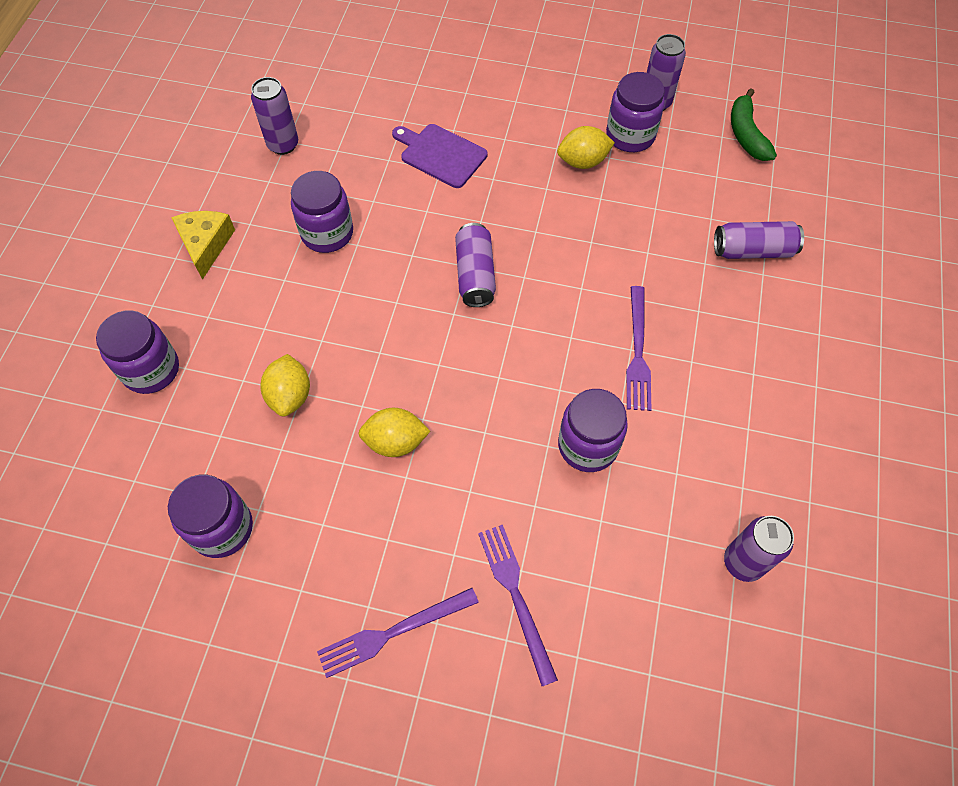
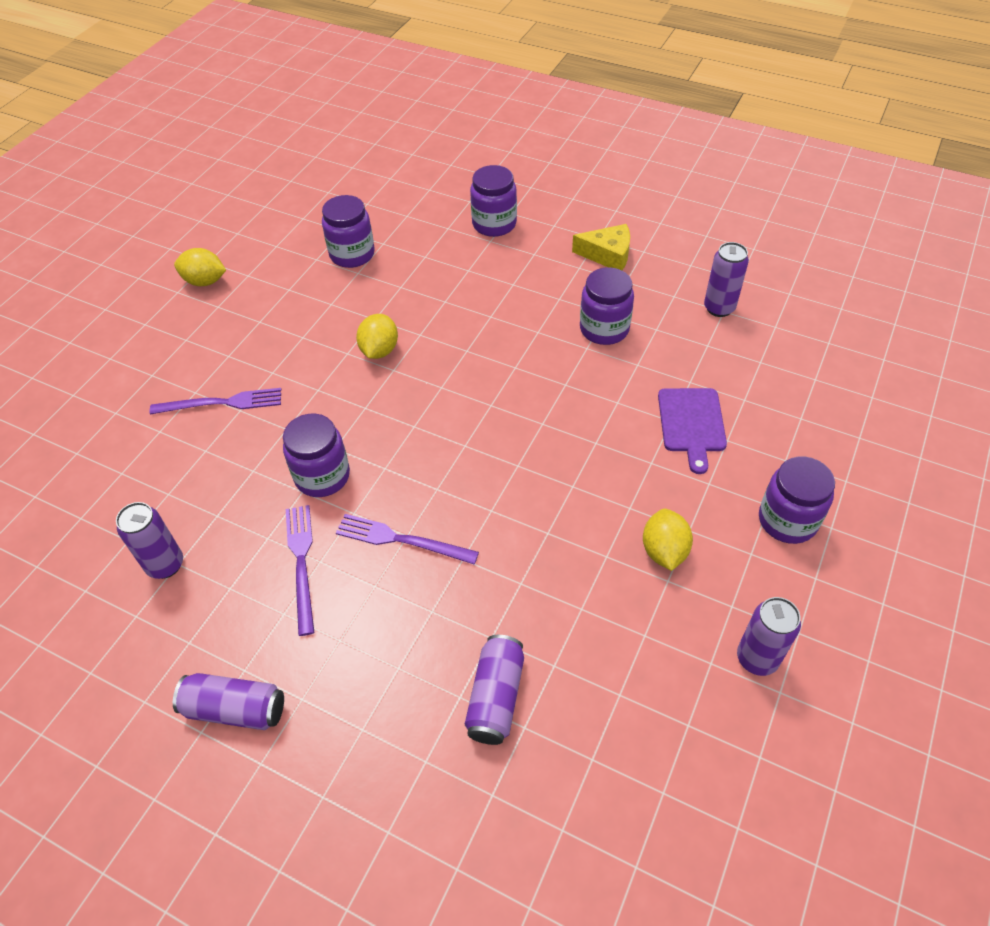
camera: 105 degrees right, 10 degrees down
(290, 395) = (444, 294): yellow lemon -> yellow lemon (205, 281)
(393, 632) = (234, 332): purple fork -> purple fork (301, 563)
(440, 154) = (691, 423): purple cutting board -> purple cutting board turned 135 degrees clockwise
(475, 274) = (530, 427): purple can -> purple can (235, 709)
(630, 136) = (700, 612): purple jar -> purple jar (787, 520)
(746, 134) = (688, 759): green banana -> none

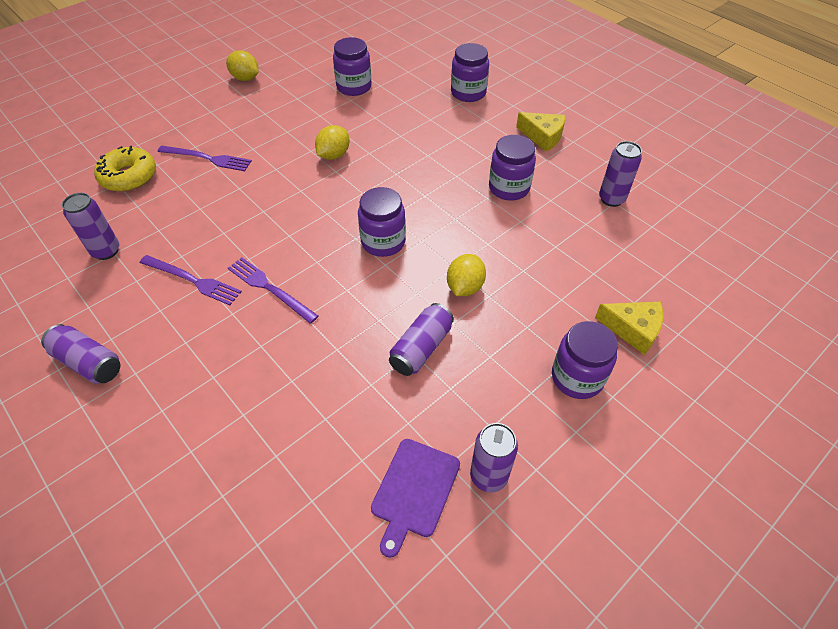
camera: 20 degrees right, 0 degrees up
(132, 459) = (129, 177): none -> yellow donut
(301, 563) = (193, 280): purple fork -> purple fork turned 105 degrees clockwise
(322, 476) = (243, 227): purple jar -> purple jar (383, 242)
(495, 697) = (268, 425): purple can -> purple can (421, 348)
(664, 551) = (460, 365): yellow lemon -> yellow lemon (465, 287)
(691, 423) = (539, 277): purple cutting board -> purple cutting board (414, 491)
(814, 448) = (633, 329): none -> yellow cheese

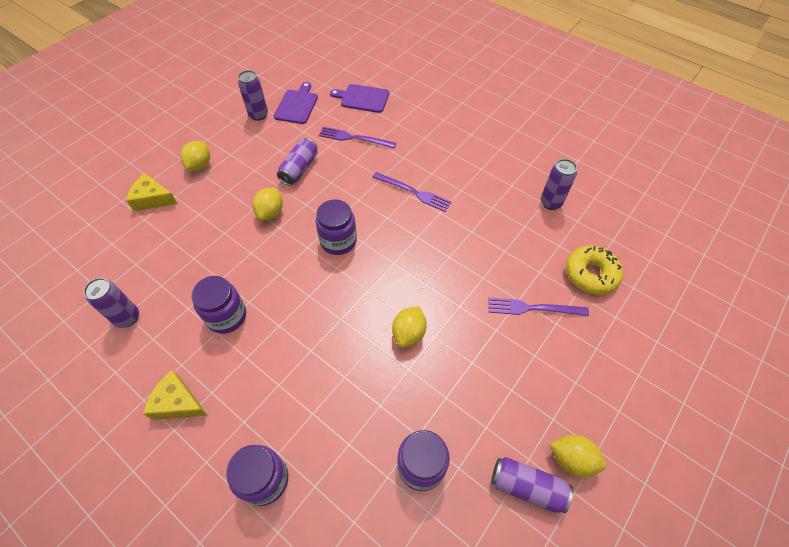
camera: 170 degrees right, 5 degrees up
(88, 362) = (502, 135): purple can -> purple can (527, 487)
(193, 280) = (471, 190): purple fork -> purple fork (354, 138)
(284, 489) = (362, 98): none -> purple cutting board
(577, 377) = (200, 165): purple jar -> yellow lemon

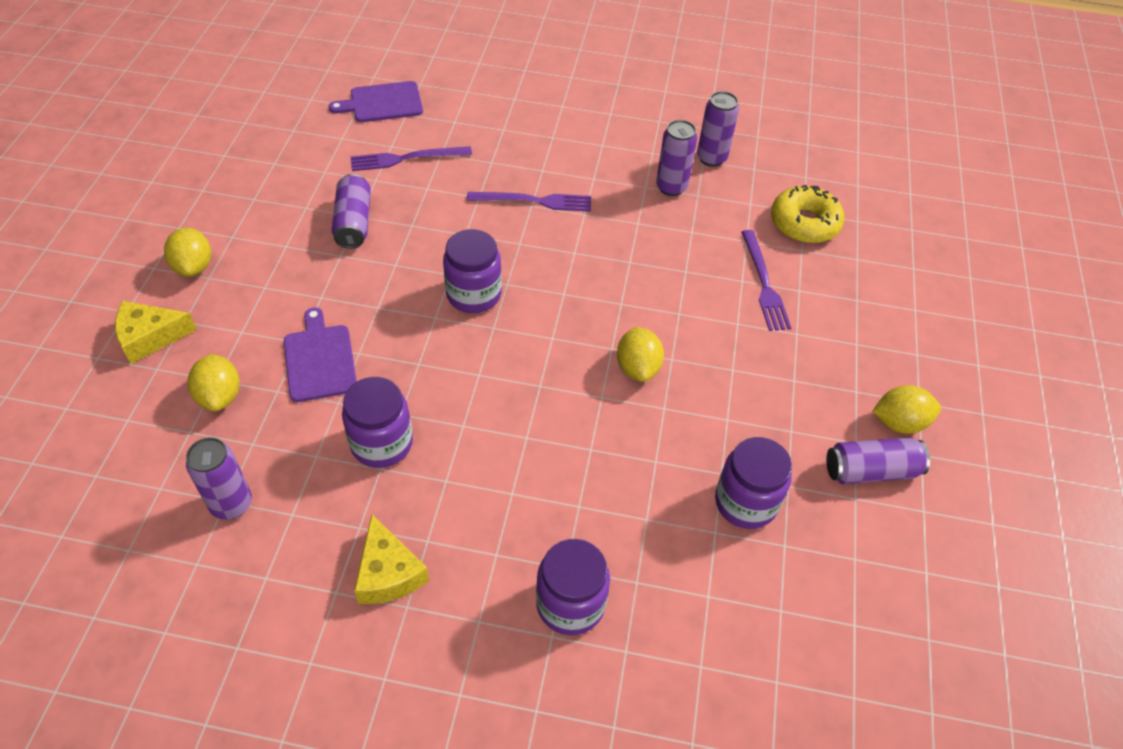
camera: 30 degrees left, 5 degrees down
(178, 402) = (388, 573): yellow cheese -> yellow cheese turned 105 degrees counterclockwise
(258, 115) = (238, 170): purple can -> purple can (671, 187)
(270, 213) = (351, 293): yellow lemon -> yellow lemon (220, 396)
(297, 105) = (289, 140): purple cutting board -> purple cutting board (319, 359)
(533, 308) = (764, 284): purple fork -> purple fork turned 75 degrees counterclockwise

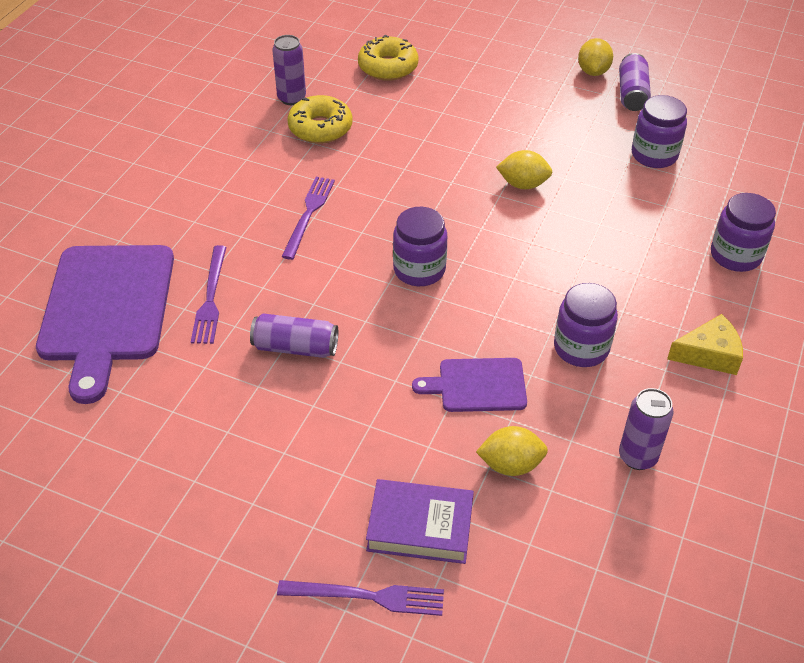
camera: 75 degrees left, 5 degrees down
(150, 337) = (420, 527): yellow cheese -> purple book
(193, 267) = (322, 488): yellow lemon -> none
(382, 103) = (107, 309): purple cutting board -> purple cutting board, size x1.93
(671, 187) = (320, 128): purple can -> yellow donut
(764, 284) = (448, 102): purple fork -> purple fork (367, 596)

